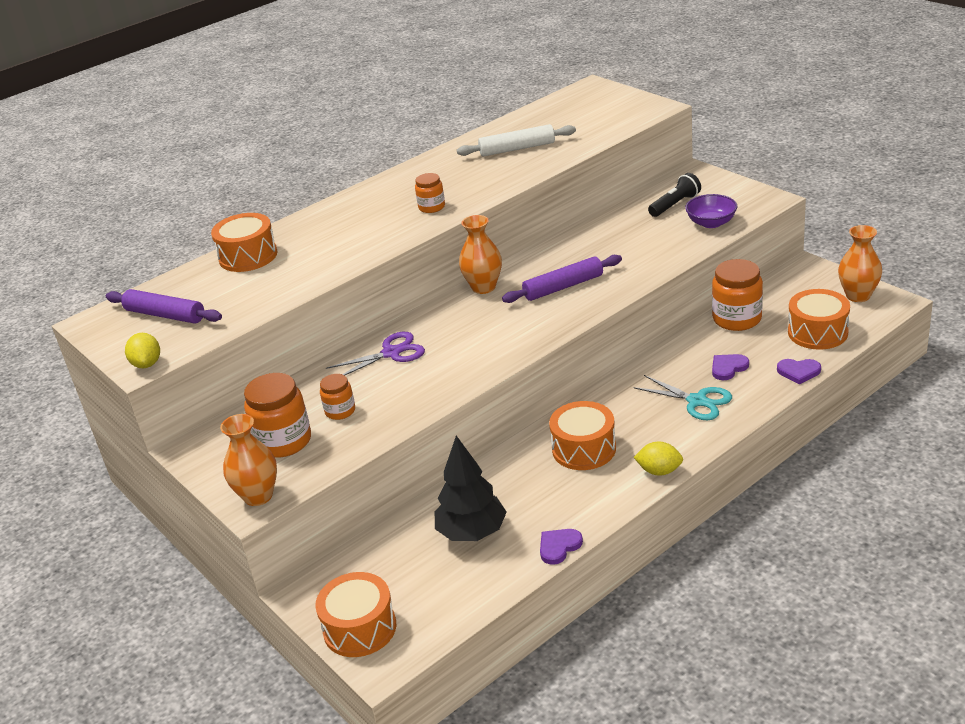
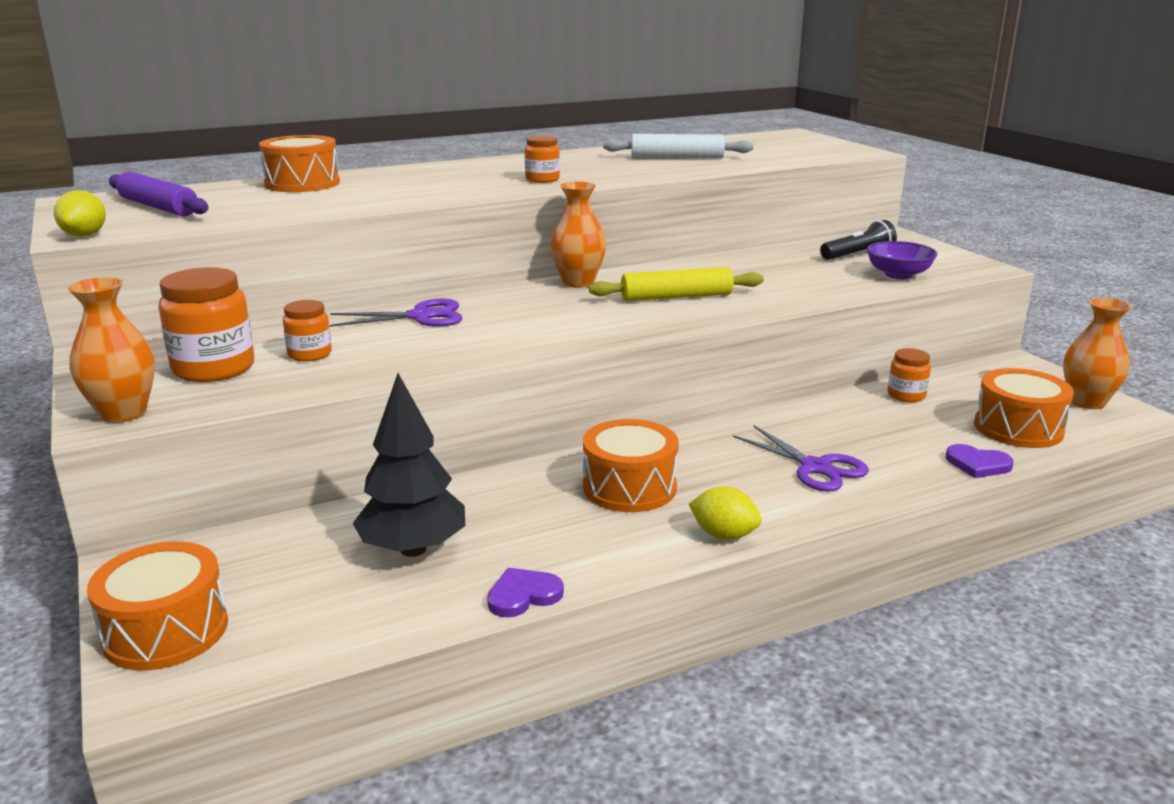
camera: 10 degrees right, 10 degrees down
(563, 287) = (676, 297): purple rolling pin -> yellow rolling pin
(697, 401) = (815, 467): turquoise scissors -> purple scissors
(728, 368) = (875, 441): purple heart -> none
(737, 319) = (906, 395): orange jar -> orange jar, size x0.56

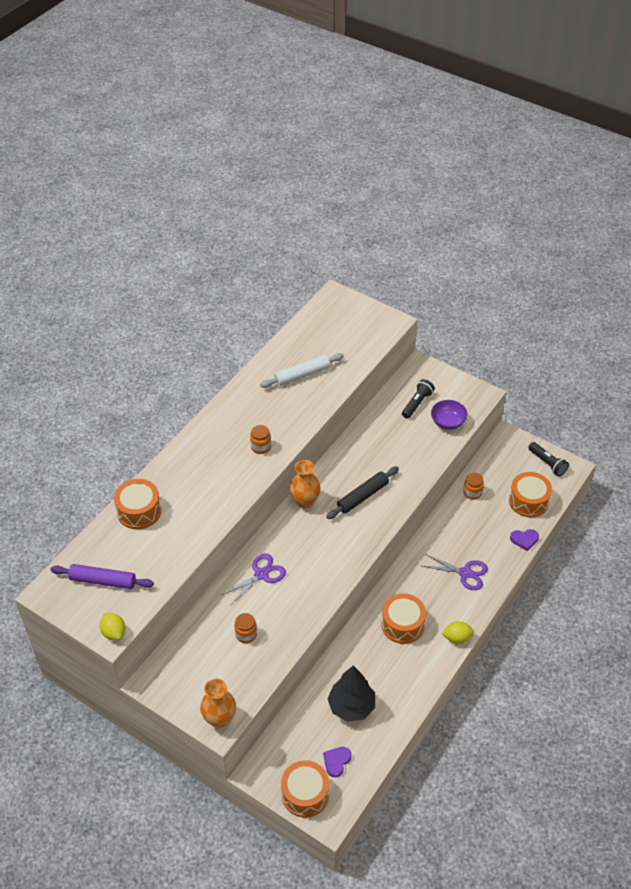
camera: 30 degrees left, 25 degrees up
(214, 368) = (217, 667): orange jar -> none
(523, 595) = (411, 710): purple heart -> purple heart (336, 761)
(676, 297) = (363, 496): yellow rolling pin -> black rolling pin
(1087, 402) = (547, 463): orange vase -> black flashlight

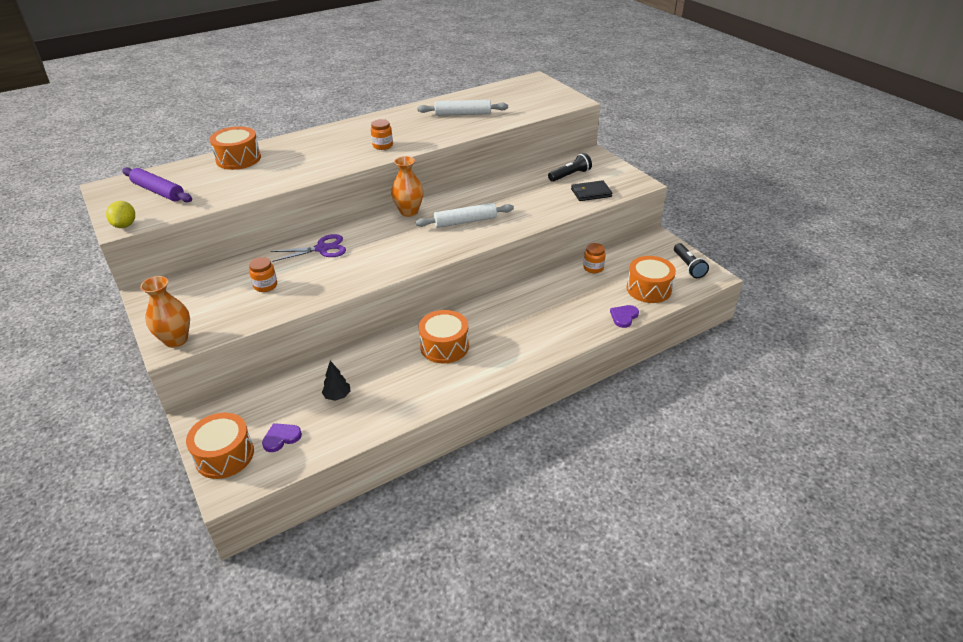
camera: 25 degrees right, 10 degrees down
(351, 706) = (337, 396): black tree -> black tree, size x0.51
(363, 496) = (465, 221): black rolling pin -> white rolling pin
(448, 422) = (591, 193): purple bowl -> black wallet
(457, 638) = (492, 374): yellow lemon -> none
(465, 573) = (541, 325): purple scissors -> none
(524, 539) = (624, 317): purple heart -> purple heart turned 105 degrees clockwise

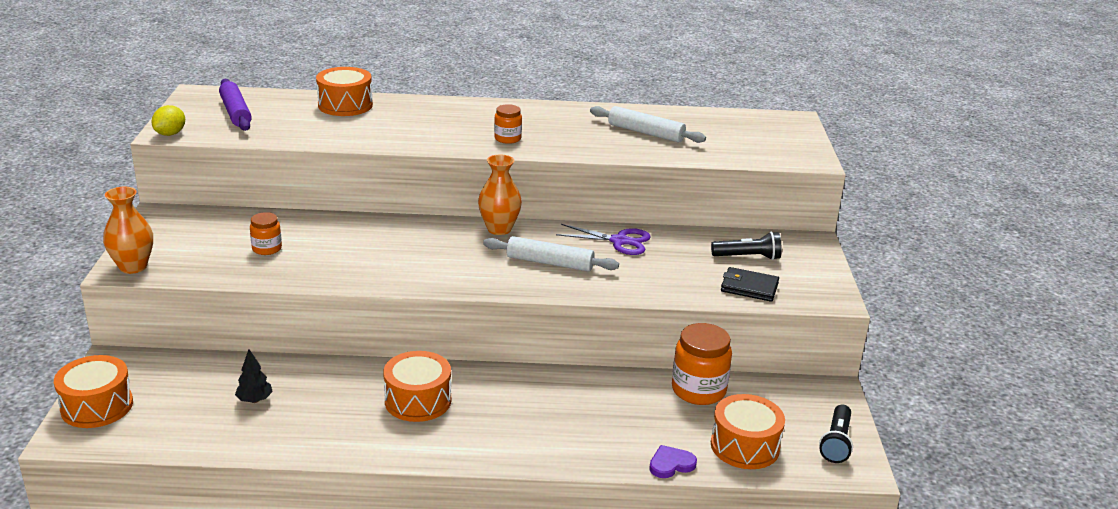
camera: 30 degrees right, 10 degrees down
(281, 438) = (161, 415): purple heart -> none
(322, 249) = (363, 233): purple scissors -> purple scissors (619, 241)
(593, 268) = (698, 390): orange jar -> orange jar, size x1.78

